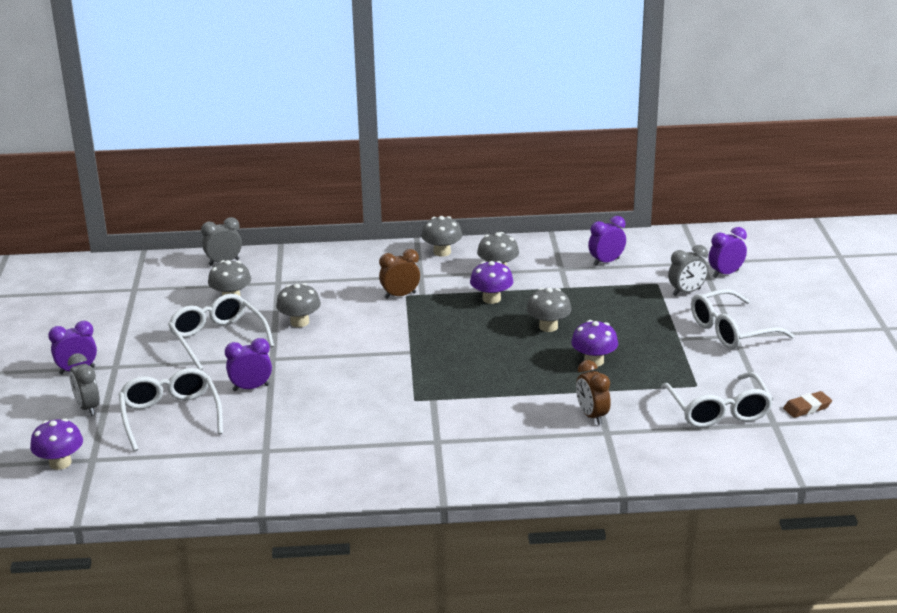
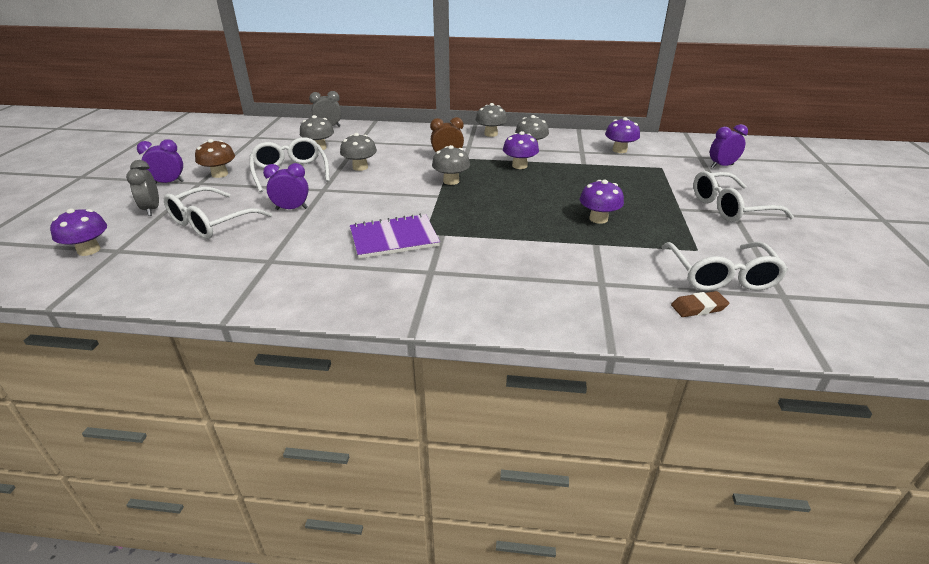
camera: 10 degrees right, 5 degrees up
(131, 351) = (220, 174): none -> brown mushroom
(170, 416) = (211, 223): white glasses -> white glasses turned 135 degrees counterclockwise
(384, 410) = (394, 238): none -> purple notebook
(548, 327) = (562, 189): grey mushroom -> grey mushroom (451, 181)
(592, 416) = (589, 266): brown clock -> none
(606, 262) = (619, 150): purple clock -> purple mushroom
(686, 292) = (687, 175): grey clock -> none
(807, 408) = (818, 284): brown eraser -> brown eraser (698, 307)

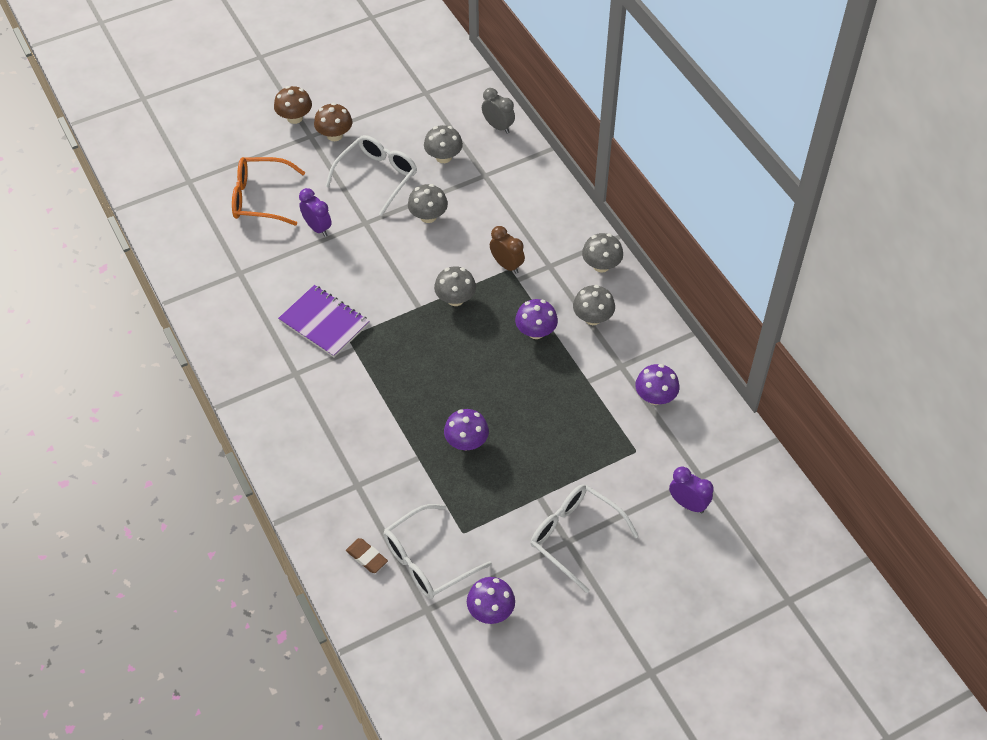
camera: 55 degrees right, 20 degrees up
(89, 250) = (178, 166): purple mushroom -> purple mushroom (490, 611)
(152, 209) = (249, 148): grey clock -> none
(169, 183) = (295, 118): purple clock -> brown mushroom
(211, 223) = (260, 198): white glasses -> orange glasses

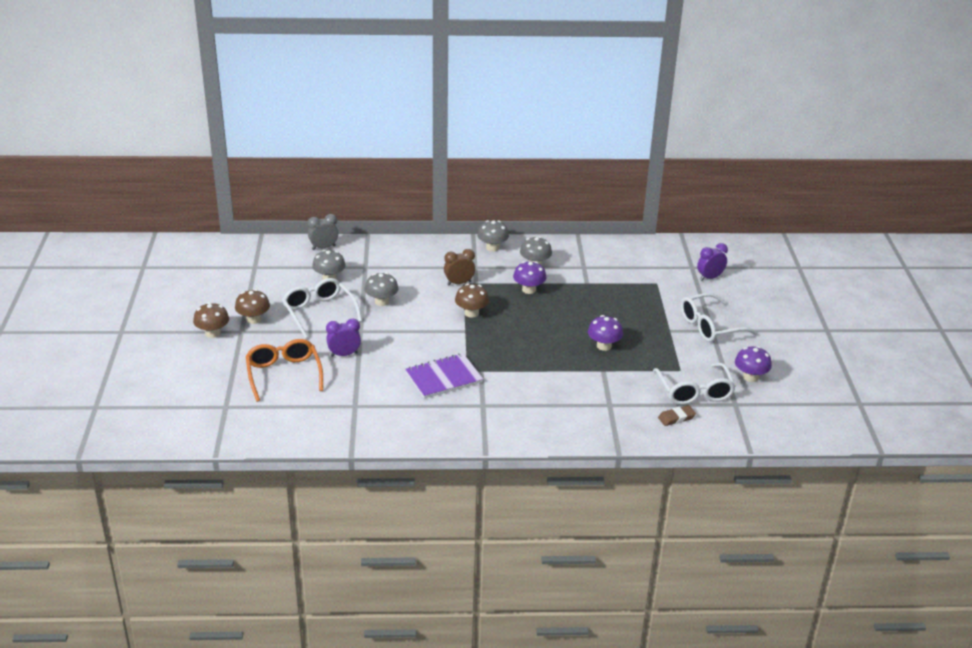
camera: 65 degrees left, 20 degrees down
(260, 198) = (283, 374): orange glasses -> orange glasses turned 135 degrees clockwise
(455, 299) = (471, 313): grey mushroom -> brown mushroom
(655, 397) = (619, 263): purple mushroom -> none

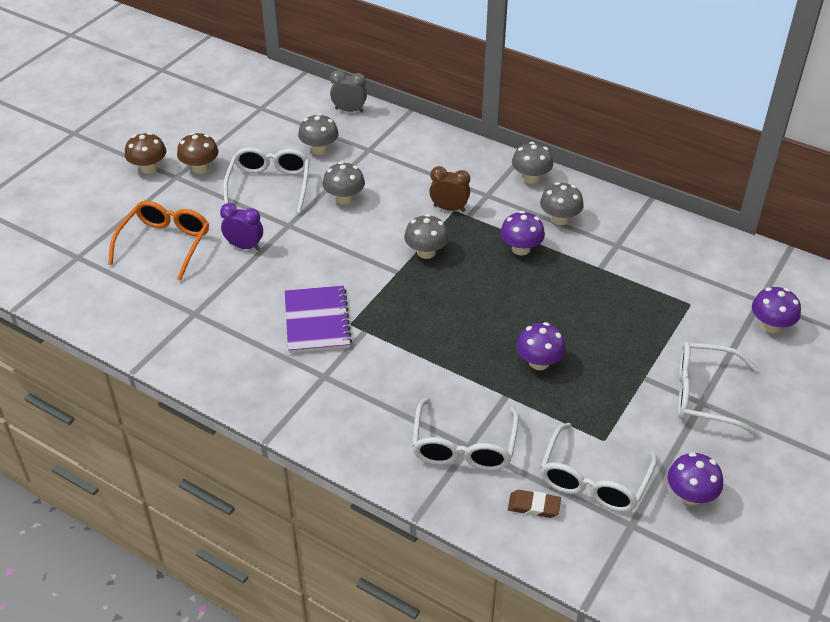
camera: 35 degrees right, 10 degrees up
(444, 378) = (317, 321): purple notebook -> purple notebook turned 75 degrees clockwise
(471, 313) = (426, 252): brown mushroom -> grey mushroom
(607, 406) = (463, 447): none -> white glasses
(710, 278) = (771, 325): purple clock -> purple mushroom

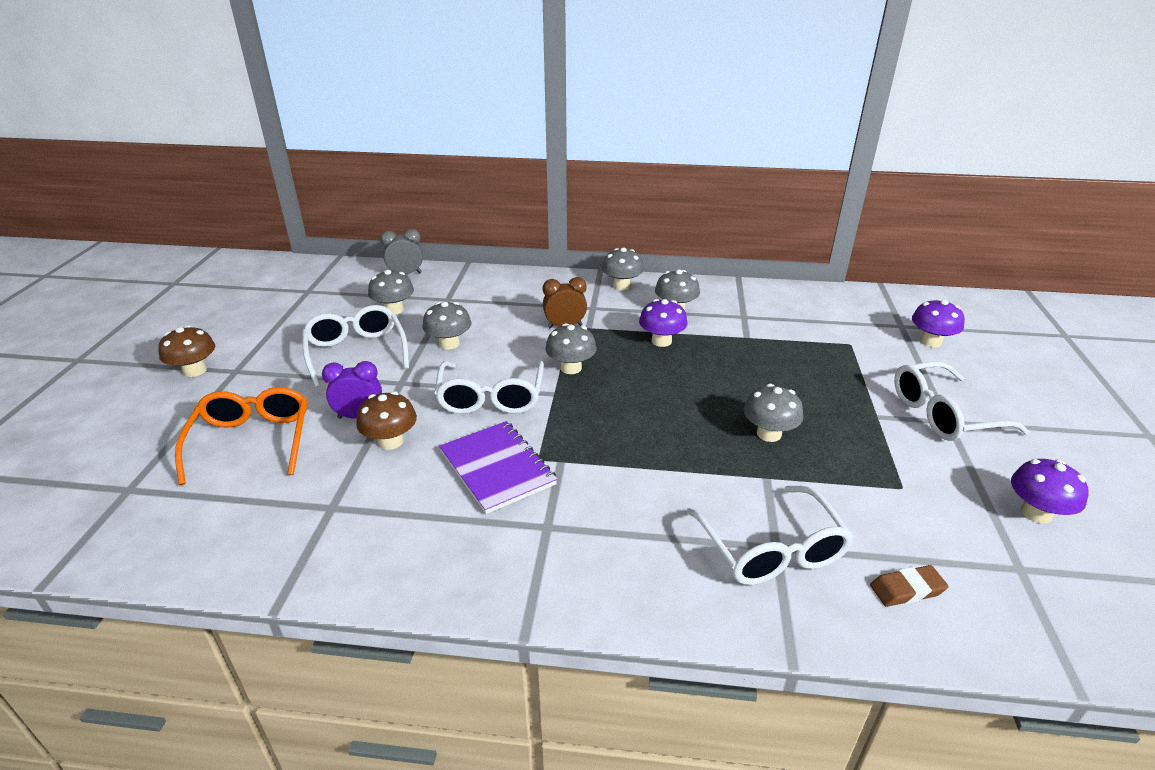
camera: 25 degrees left, 10 degrees down
(200, 168) = (262, 356): brown mushroom -> brown mushroom (391, 441)
(539, 362) = (769, 434): purple mushroom -> grey mushroom
(593, 480) = (935, 534): white glasses -> white glasses (491, 398)

